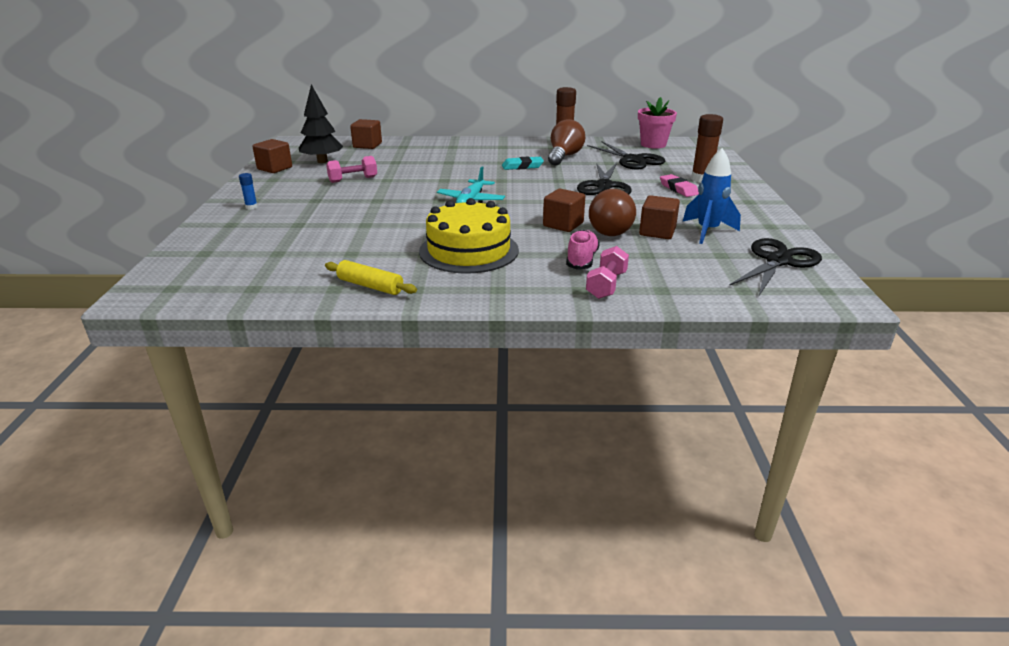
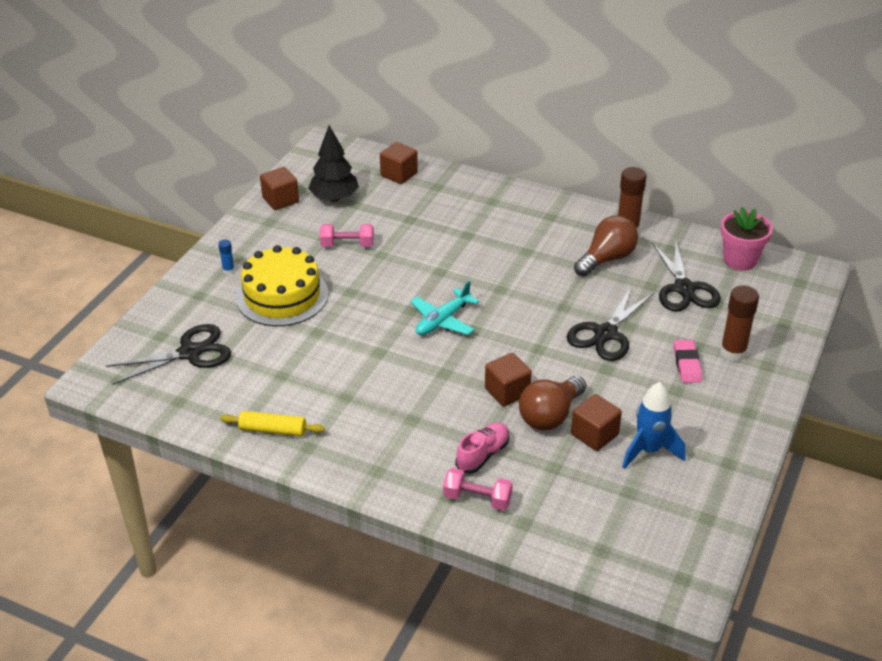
camera: 25 degrees right, 10 degrees up
(370, 286) = (273, 430): yellow rolling pin -> yellow rolling pin turned 45 degrees counterclockwise
(469, 250) = (387, 406): yellow cake -> yellow cake (282, 296)
(522, 166) = (543, 267): turquoise eraser -> none
(606, 285) = (477, 499): pink dumbbell -> pink dumbbell turned 60 degrees clockwise
(778, 261) = (678, 521): black scissors -> black scissors (190, 352)

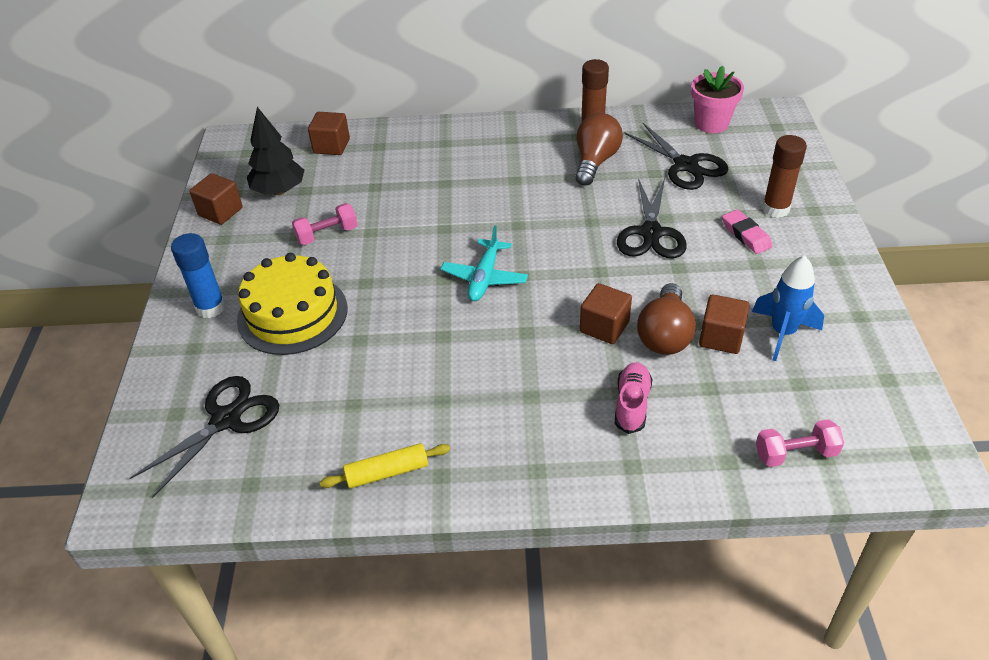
camera: 25 degrees left, 5 degrees up
(228, 270) = (211, 308): blue glue stick -> blue glue stick, size x2.03
(477, 499) = (663, 456): pink dumbbell -> pink dumbbell (795, 453)

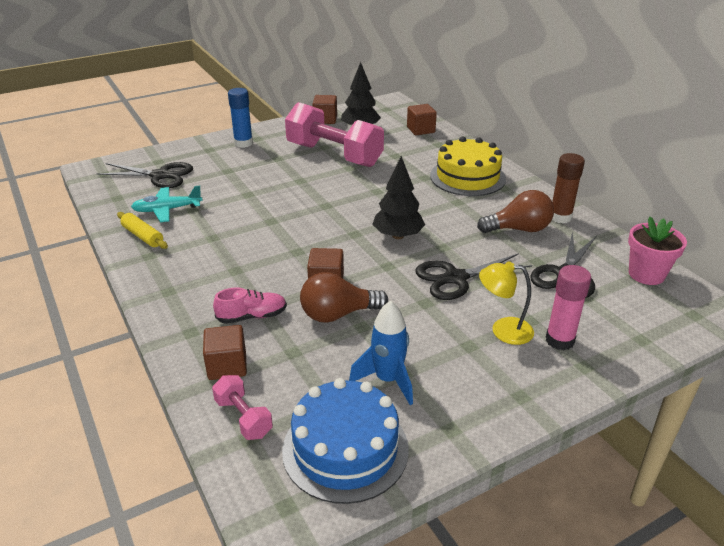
camera: 60 degrees right, 10 degrees down
(292, 314) = (255, 167): yellow cake -> yellow cake (467, 177)
(327, 234) = (334, 155): pink dumbbell -> pink dumbbell, size x2.27
(484, 277) = (339, 220): turquoise plane -> turquoise plane (167, 210)
(550, 244) = (398, 236): none -> black tree
(721, 337) = (356, 345): brown cube -> brown cube (227, 366)
(746, 235) = (503, 330): pink eraser -> yellow lamp
(775, 209) = (559, 340): brown glue stick -> pink glue stick
(863, 391) = (345, 449): none -> blue cake

